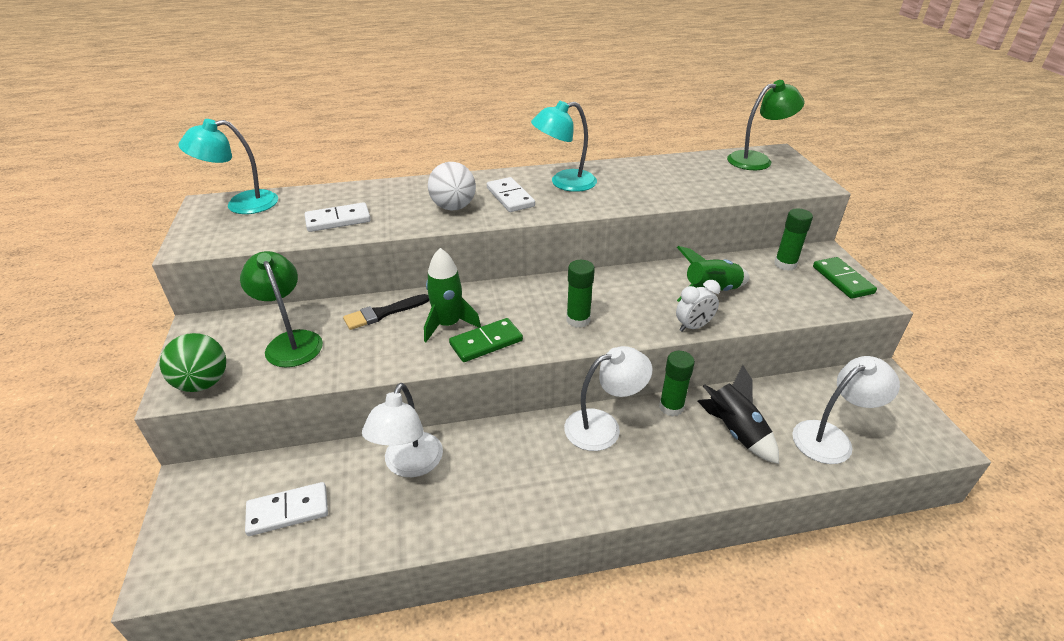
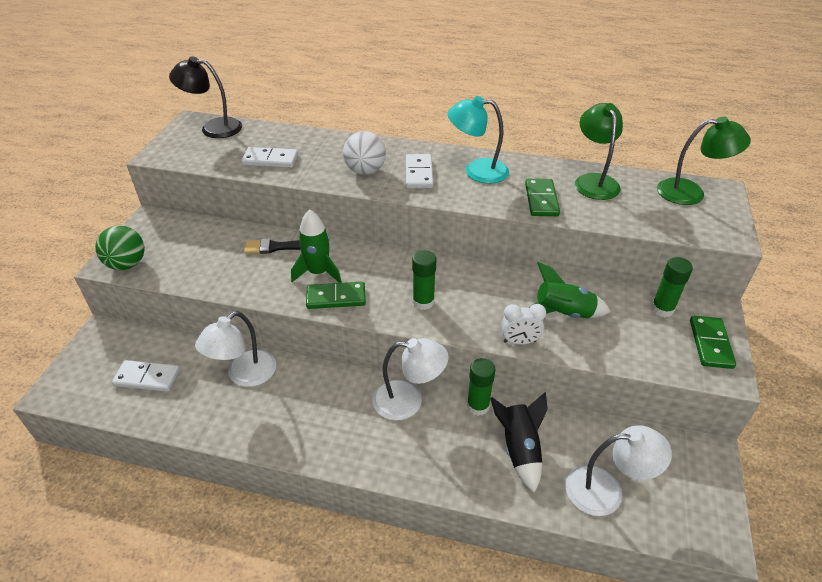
camera: 25 degrees right, 5 degrees up
(241, 204) = (213, 128): turquoise lamp -> black lamp
(291, 341) = (200, 250): green lamp -> green lamp (594, 181)
(643, 193) = (541, 200): none -> green domino

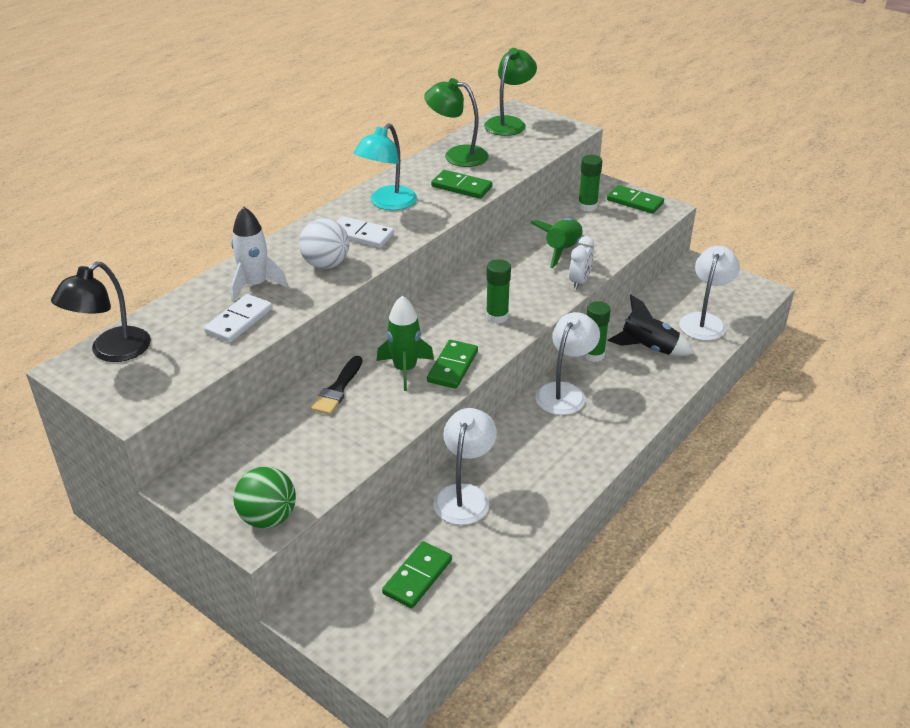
camera: 65 degrees left, 5 degrees down
(147, 378) = (417, 577): white domino -> green domino
(244, 375) = (464, 495): white lamp -> white lamp turned 135 degrees counterclockwise
(318, 151) = (255, 285): none -> white rocket

